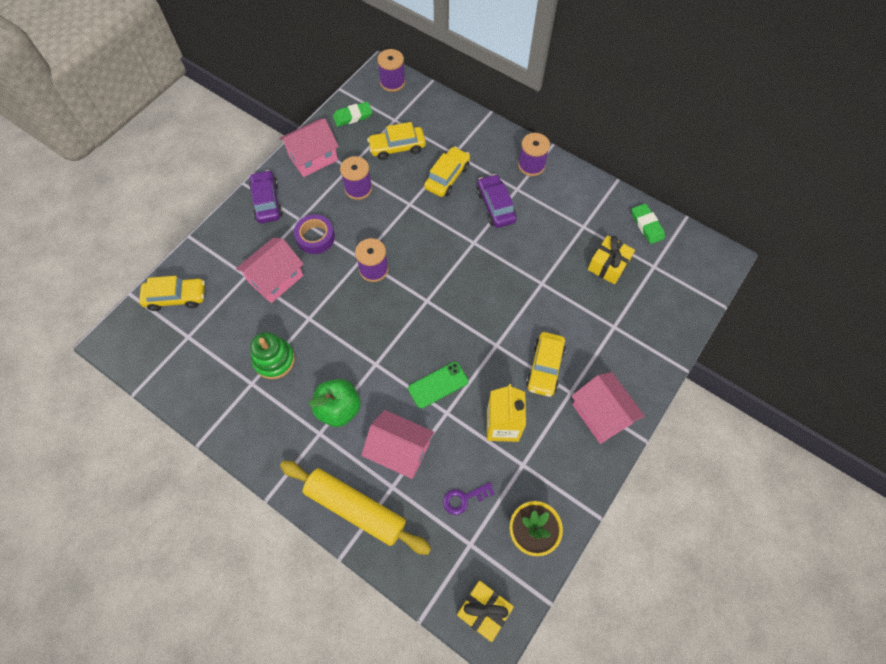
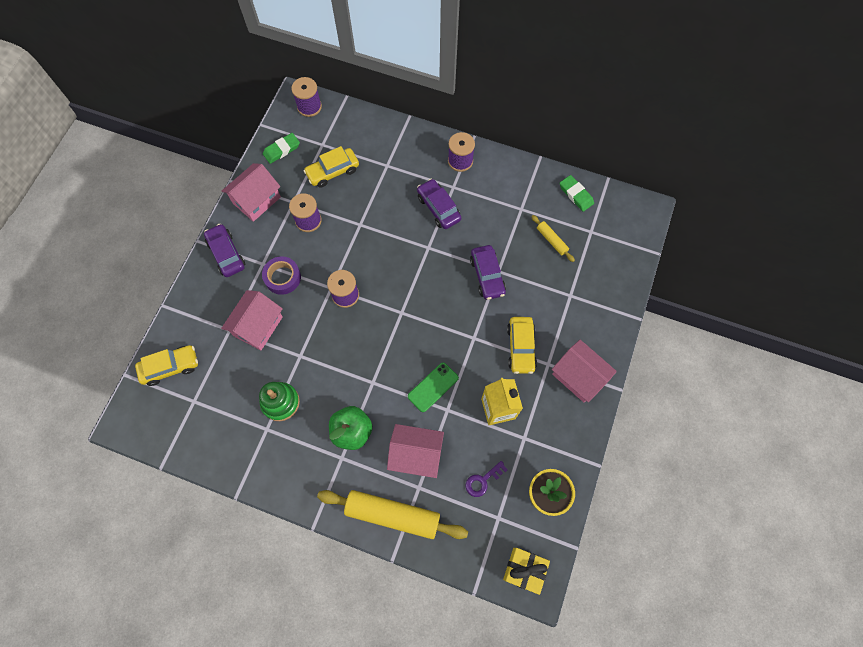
camera: 15 degrees left, 5 degrees up
(447, 177) = (387, 190): yellow car -> none
(528, 285) = (487, 276): none -> purple car
(608, 265) = (551, 240): yellow gift -> yellow rolling pin

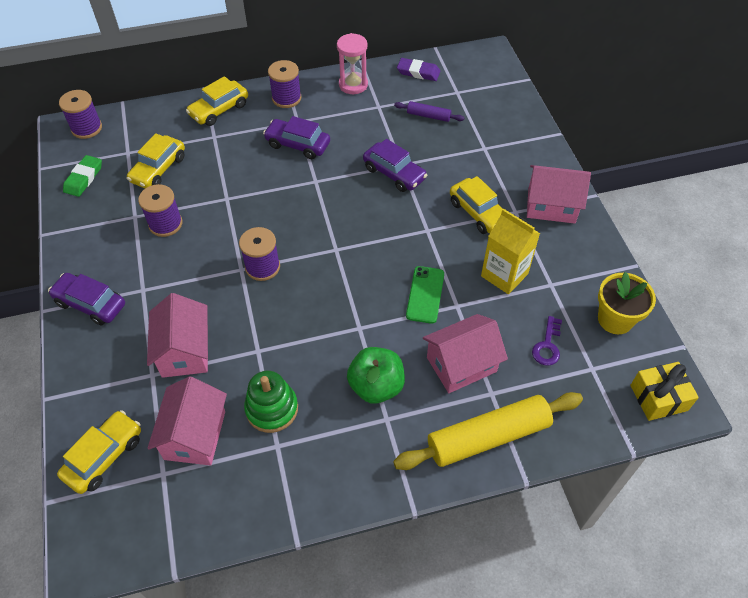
camera: 35 degrees left, 15 degrees down
(256, 200) = (89, 236): pink house -> pink house (195, 435)
(282, 277) = (177, 290): purple tape -> none
(406, 143) = (219, 110): none -> yellow car
(517, 177) = (353, 85): none -> pink hourglass
(551, 240) = (428, 116): yellow rolling pin -> purple rolling pin
(576, 195) = (418, 72): green eraser -> purple eraser

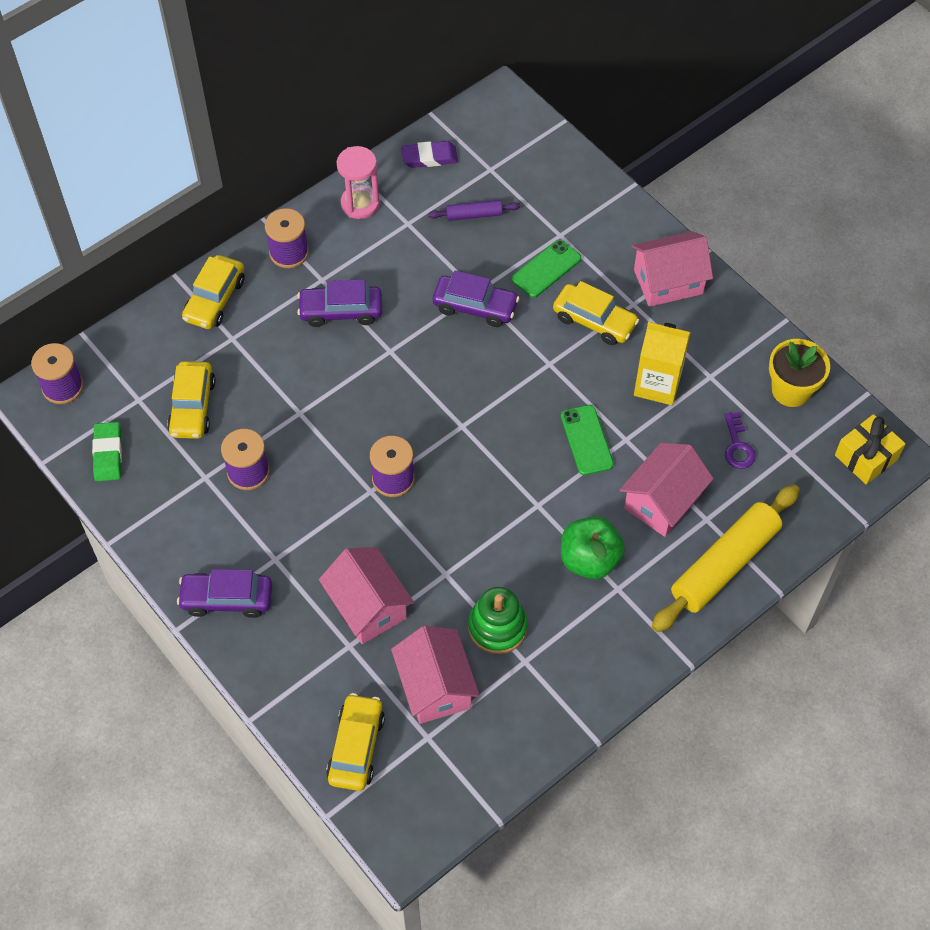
camera: 25 degrees left, 5 degrees up
(461, 166) = (546, 269): none -> green phone

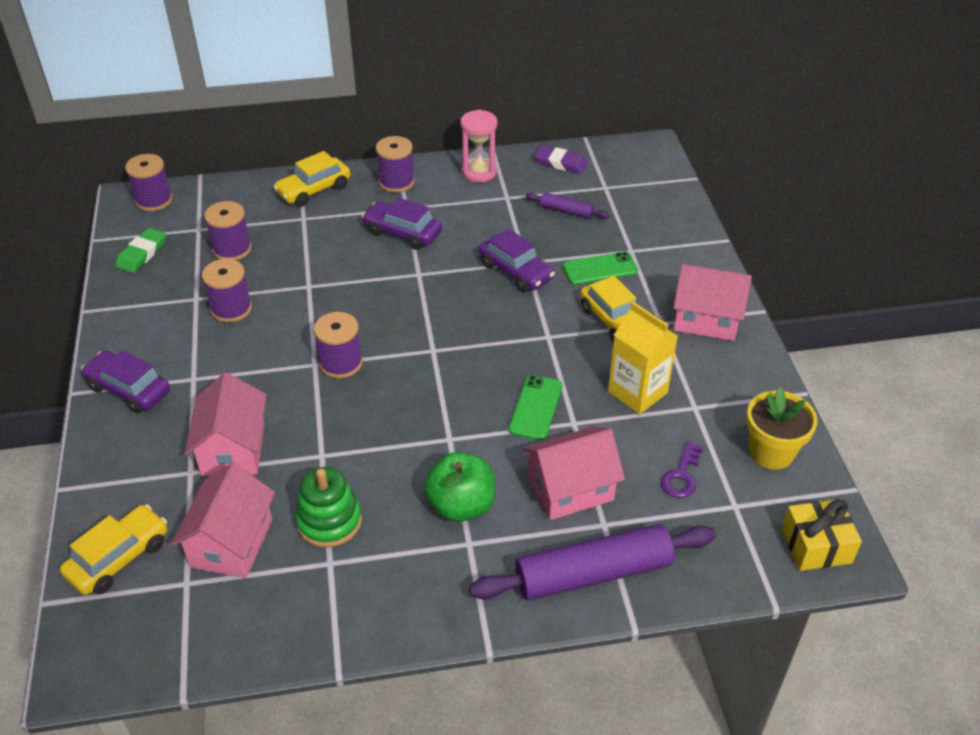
camera: 30 degrees right, 15 degrees down
(192, 407) = (232, 249): yellow car -> purple spool
(724, 564) = (593, 573): yellow rolling pin -> purple rolling pin

